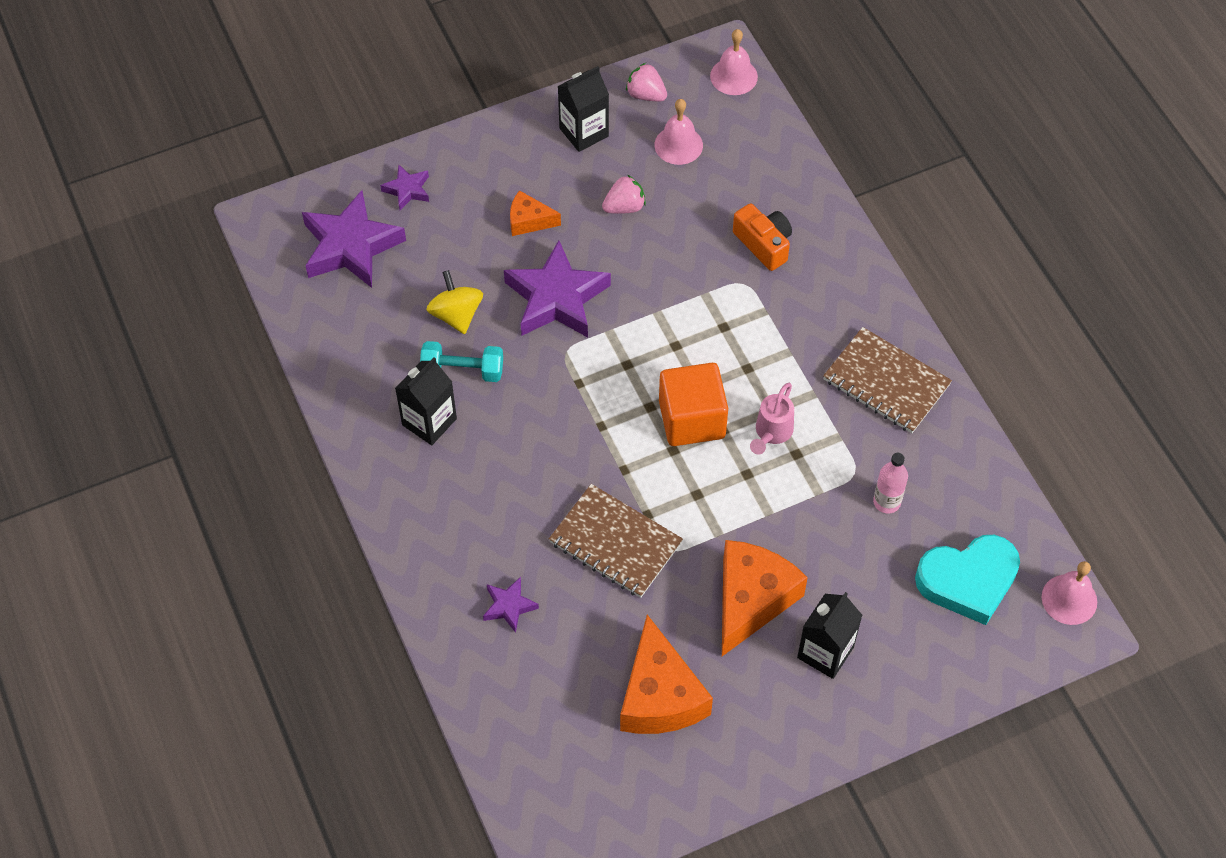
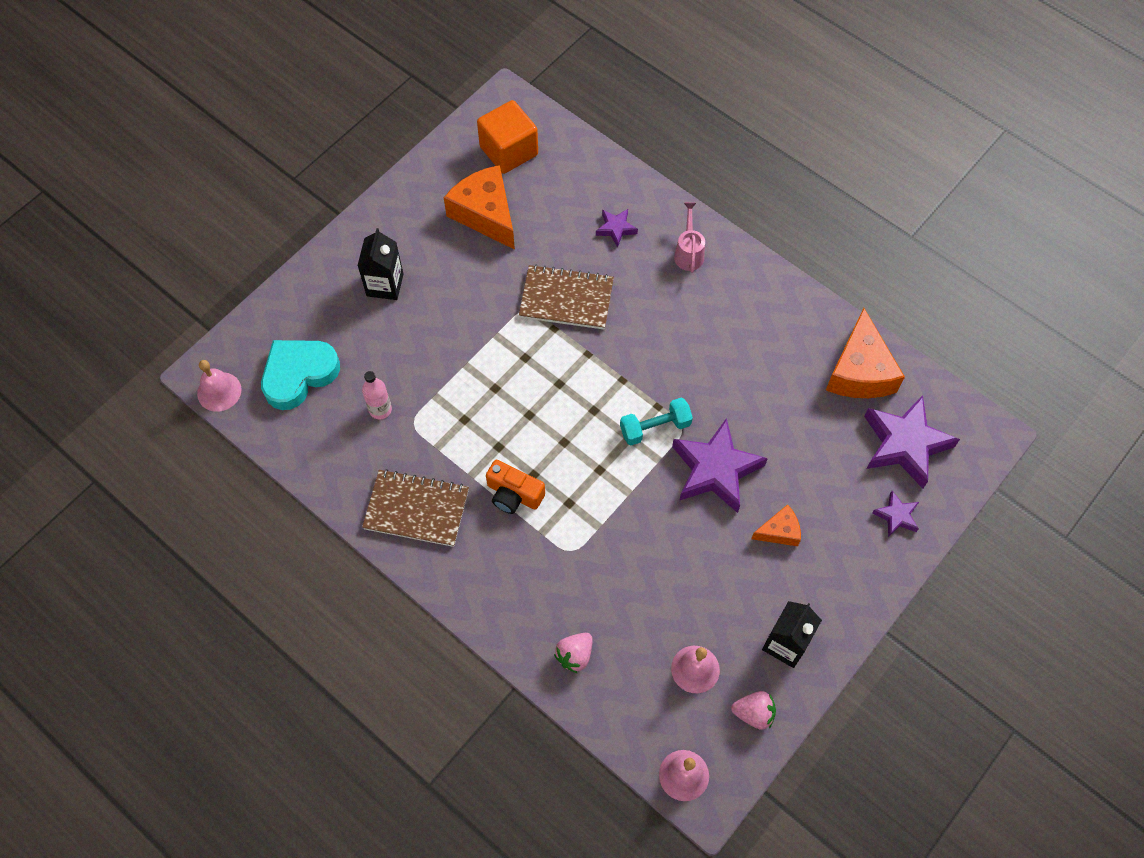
camera: 155 degrees right, 5 degrees up
(429, 422) = (750, 330): black carton -> none
(456, 315) = (784, 422): yellow spinning top -> none
(462, 370) = (750, 379): turquoise dumbbell -> turquoise dumbbell (655, 427)
(624, 207) = (708, 581): pink strawberry -> pink strawberry (574, 655)
(692, 419) = (557, 413): orange cube -> orange cube (509, 151)
(751, 600) = (451, 299): orange cheese -> orange cheese (859, 371)
(764, 244) = (571, 597): orange camera -> orange camera (513, 494)
(771, 433) = (490, 428): pink watering can -> pink watering can (688, 253)

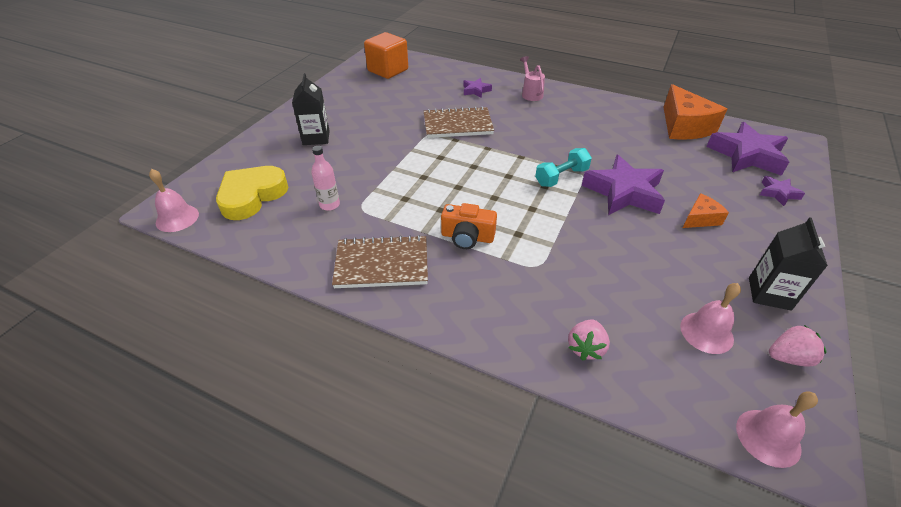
camera: 15 degrees left, 20 degrees down
(299, 375) = (252, 196): turquoise heart -> yellow heart
(485, 214) = (382, 96): orange cheese -> none

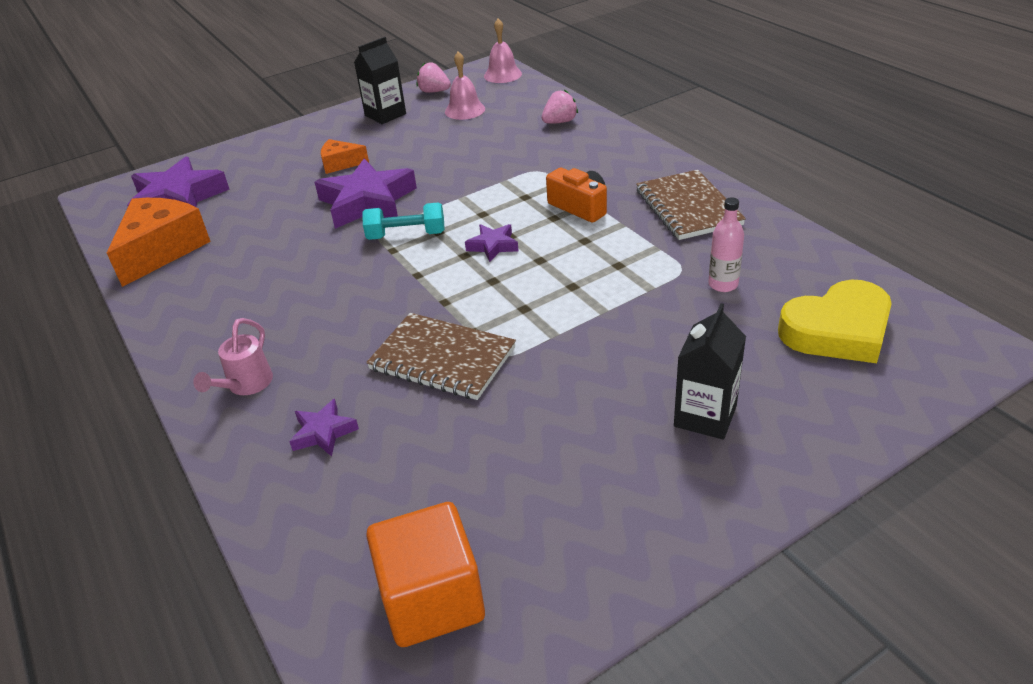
camera: 145 degrees left, 5 degrees down
(177, 218) = (955, 328): pink bell -> none
(382, 264) = (688, 207): brown notebook -> brown notebook turned 45 degrees clockwise
(778, 193) = (233, 162): purple star -> purple star (493, 246)

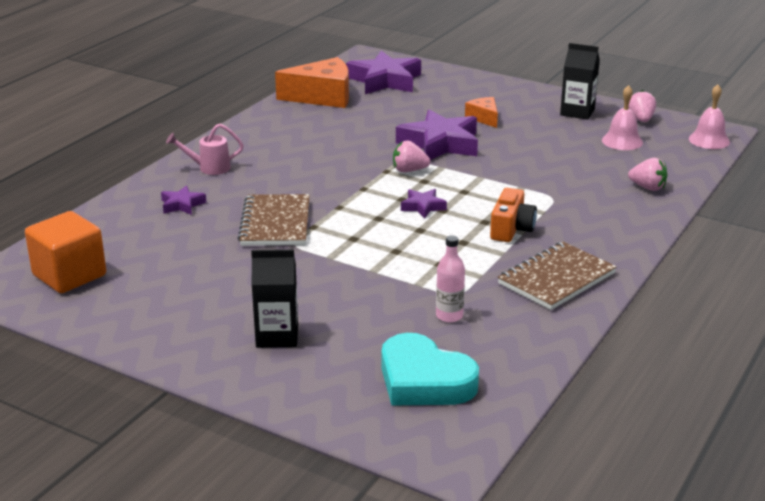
camera: 60 degrees right, 10 degrees down
(406, 235) = (409, 170): turquoise dumbbell -> pink strawberry
(837, 330) = (424, 380): yellow heart -> turquoise heart

